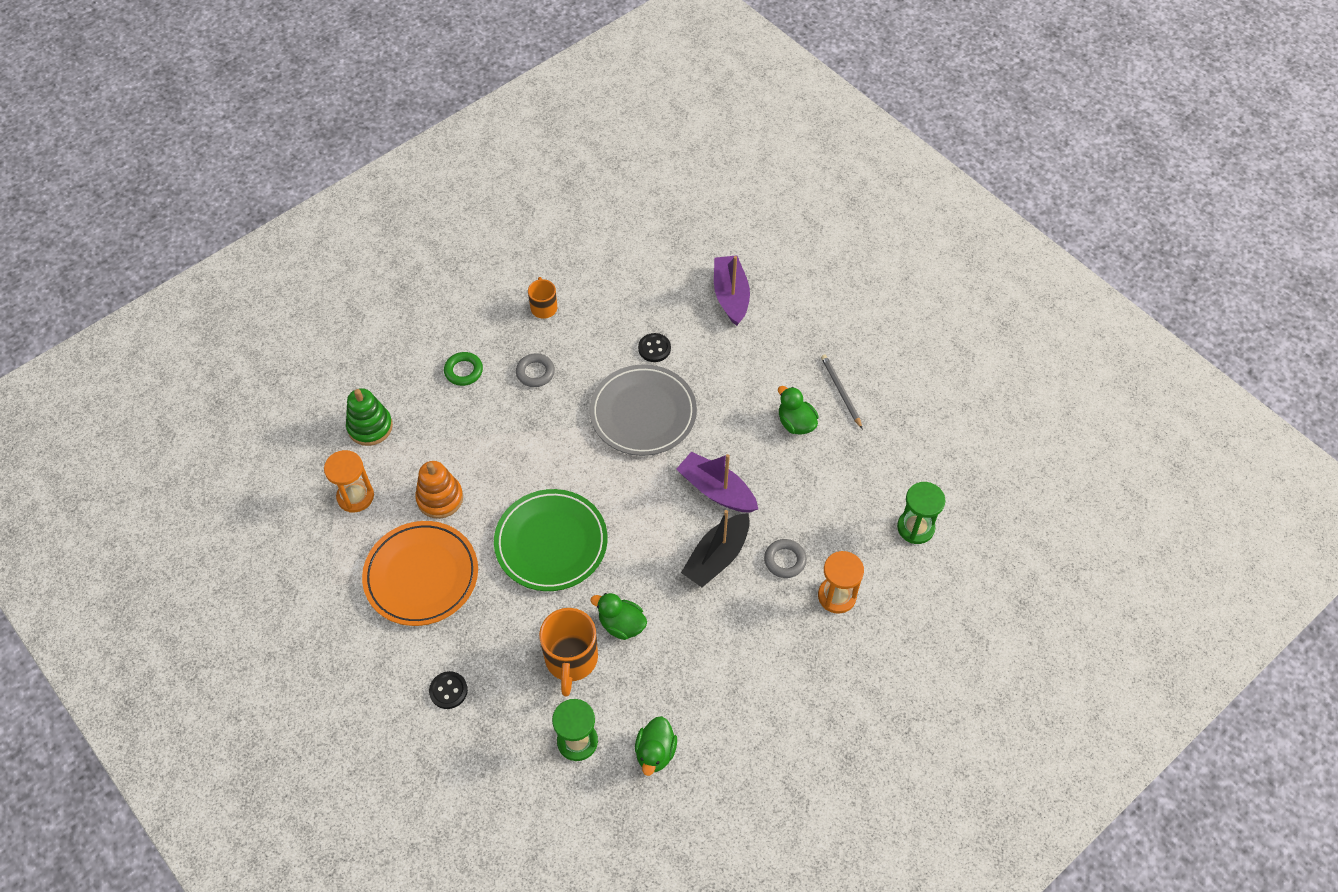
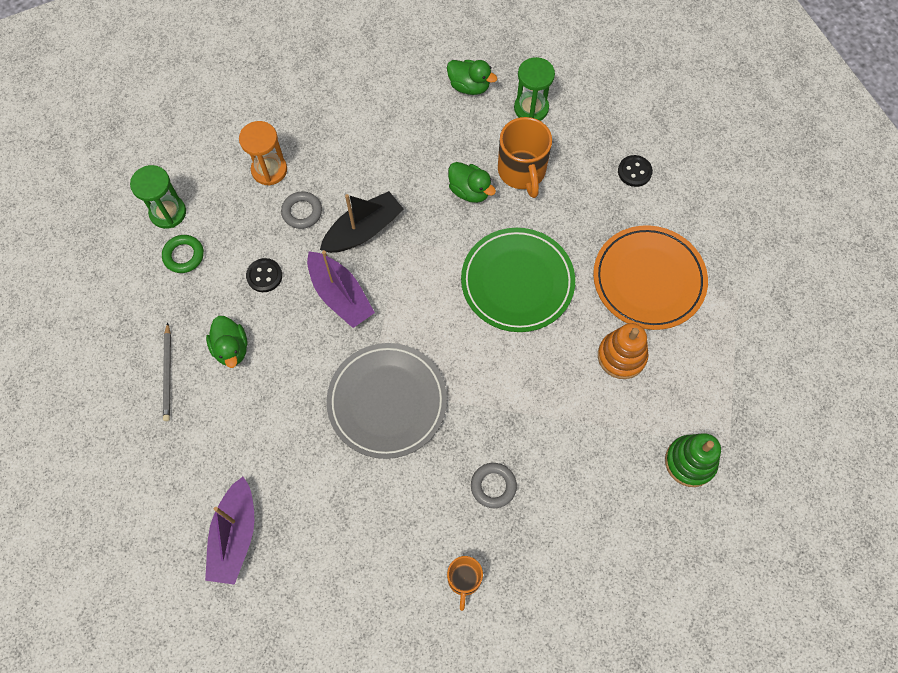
camera: 165 degrees left, 10 degrees up
(355, 496) = (710, 380): orange hourglass -> none
(463, 371) = (575, 510): green ring -> green ring (184, 255)
(571, 660) = (522, 172): orange mug -> orange mug turned 150 degrees clockwise
(654, 348) = (349, 483): black button -> black button (264, 276)
(655, 752) = (469, 86): green duck -> green duck turned 90 degrees clockwise

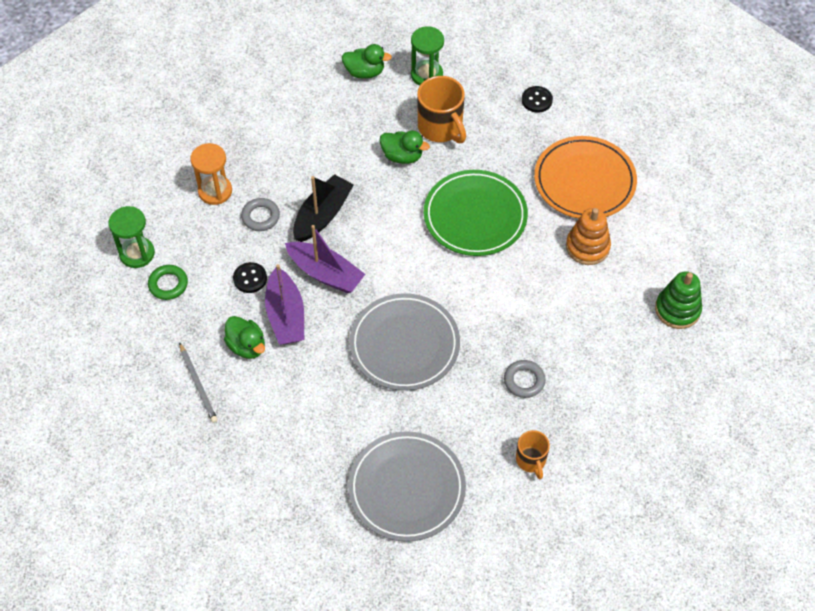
camera: 20 degrees left, 10 degrees down
(235, 536) = (318, 493): purple boat -> purple boat (286, 315)
(324, 564) = (406, 488): none -> grey plate

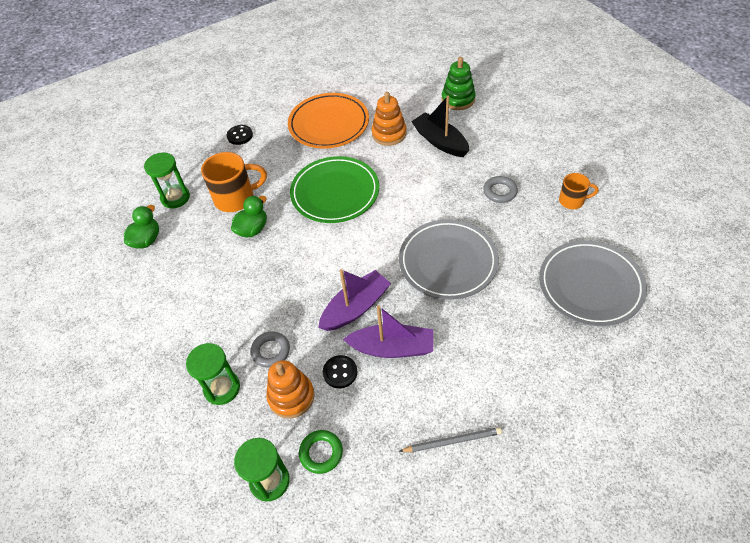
camera: 70 degrees left, 5 degrees down
(215, 191) = (222, 388): orange hourglass -> green hourglass
(217, 246) = (291, 396): none -> orange stacking toy
(247, 346) = (418, 388): green duck -> none
(322, 215) = (290, 299): black boat -> black boat (440, 141)

